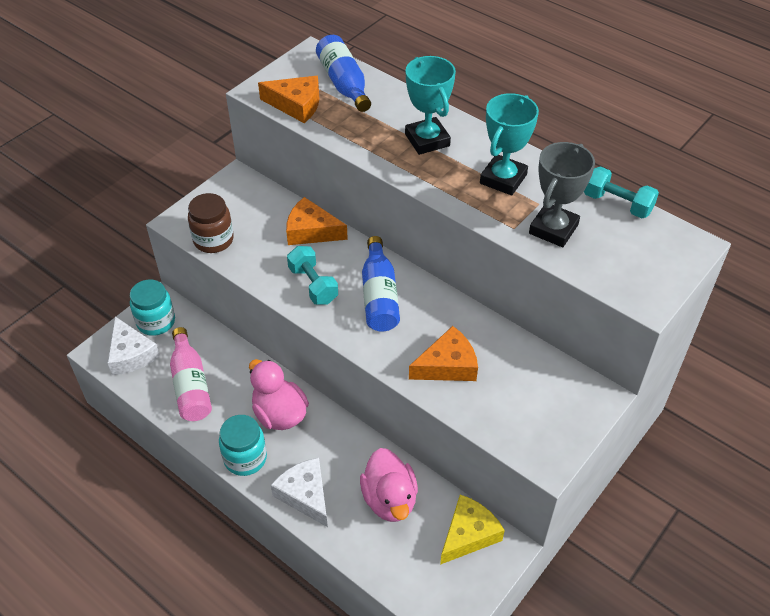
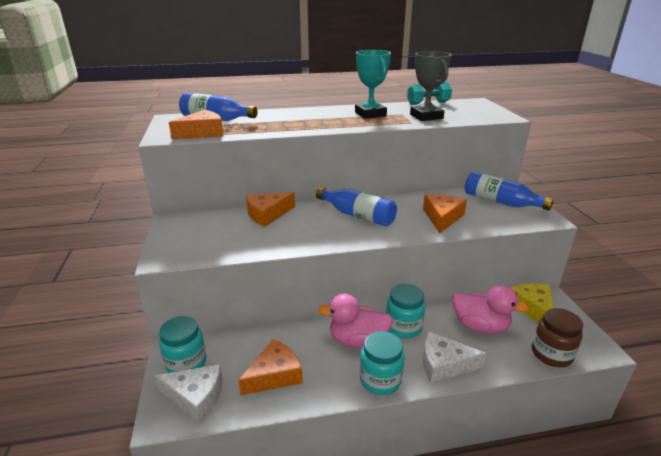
camera: 50 degrees left, 20 degrees down
(191, 385) = (274, 375): pink bottle -> orange cheese
(213, 240) = (208, 251): brown jar -> brown jar (551, 354)
(313, 285) = (314, 232): turquoise dumbbell -> none
(330, 437) = (403, 327): none -> turquoise jar
(427, 140) = (307, 118): turquoise trophy -> none
(548, 401) = (500, 202): none -> blue bottle

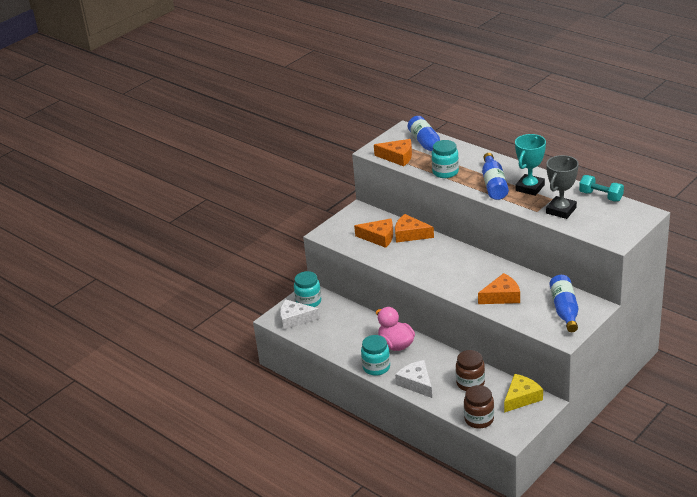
camera: 55 degrees right, 5 degrees up
(195, 397) = (295, 319): white cheese -> white cheese turned 120 degrees clockwise
(274, 375) = (336, 333): orange cheese -> orange cheese (379, 237)
(357, 215) = (457, 265): blue bottle -> blue bottle (494, 184)
(403, 327) = (429, 355): turquoise jar -> turquoise jar (445, 172)
(480, 326) = (470, 383): pink duck -> brown jar

